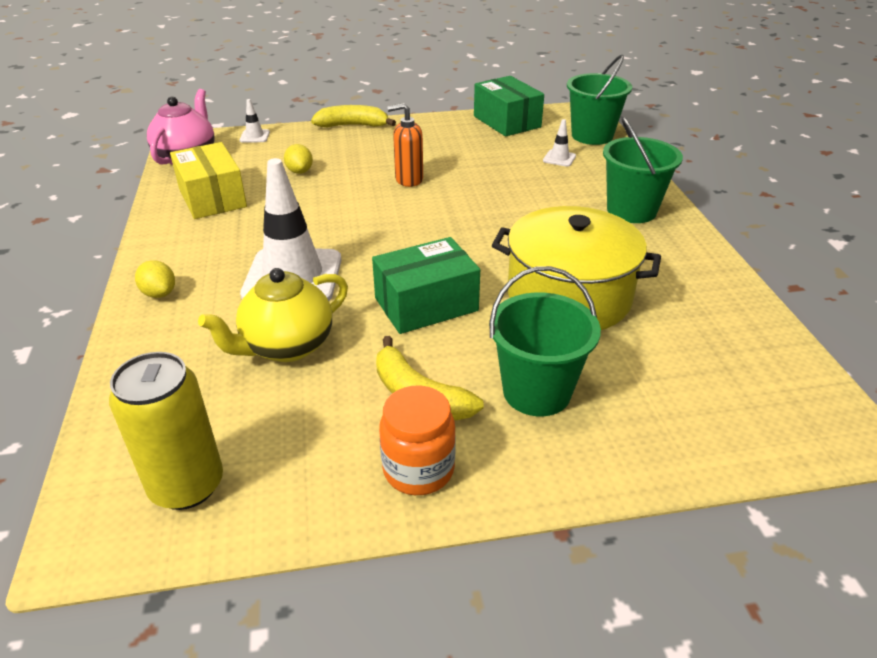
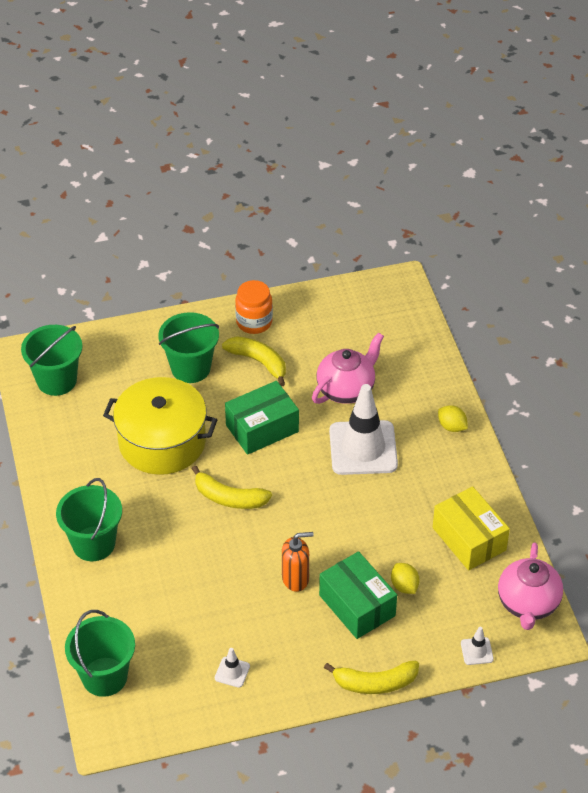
camera: 175 degrees right, 10 degrees up
(187, 485) = (367, 308): yellow can -> none
(286, 346) = (346, 389): yellow teapot -> pink teapot
(476, 239) = (229, 498): none -> yellow banana
(507, 121) = (198, 704): green box -> green box (357, 605)
(559, 158) = (146, 626): white traffic cone -> white traffic cone (232, 672)
(763, 385) = (56, 380): none -> green bucket

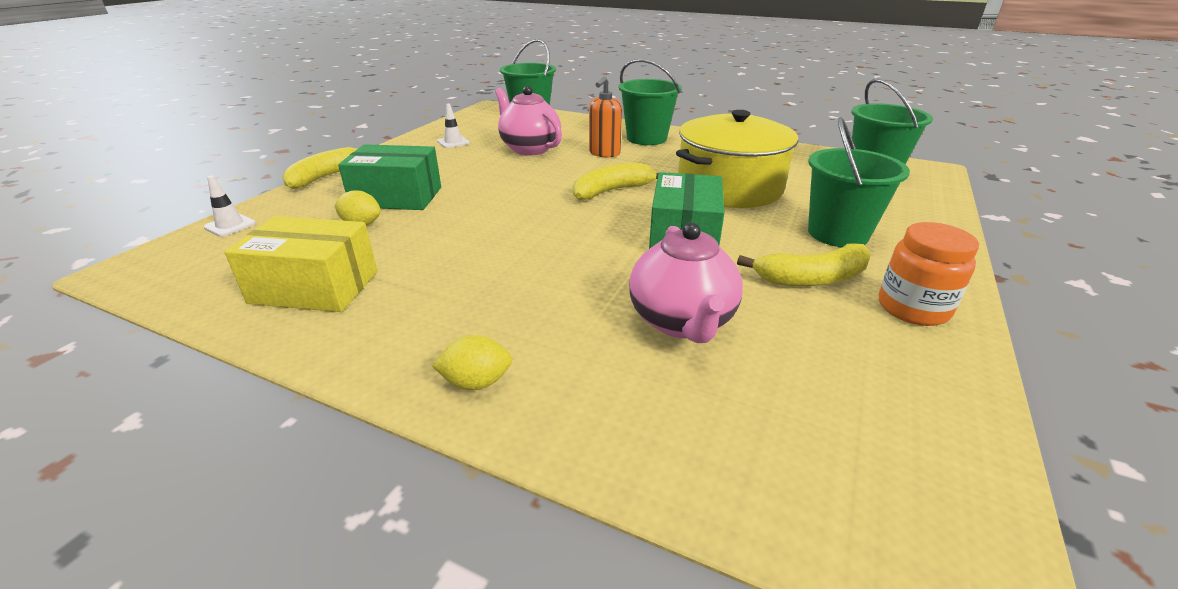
camera: 130 degrees right, 15 degrees down
(295, 579) = (475, 185): orange soap dispenser -> orange soap dispenser (604, 153)
(363, 448) = (560, 284): white traffic cone -> none
(528, 604) = (178, 278): pink teapot -> pink teapot (529, 149)

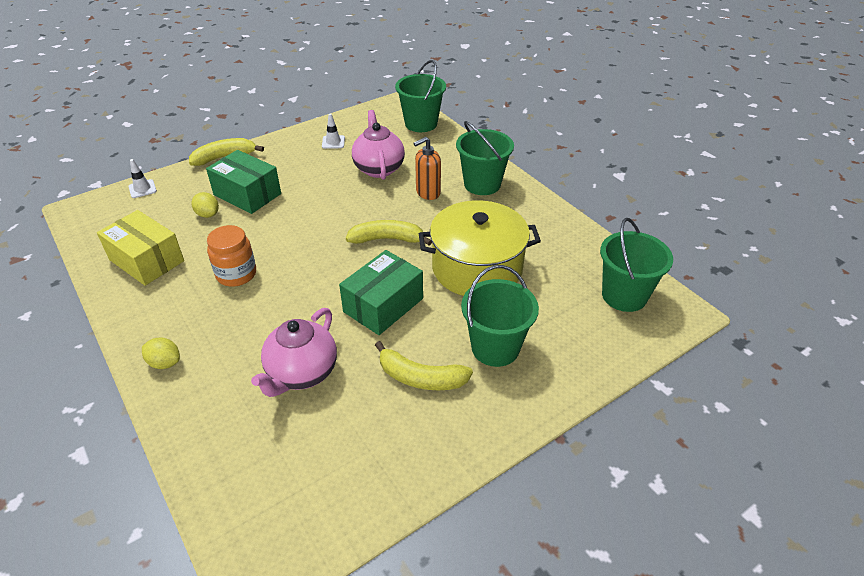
camera: 30 degrees right, 10 degrees up
(912, 308) = (452, 431): orange jar -> orange jar (236, 274)

